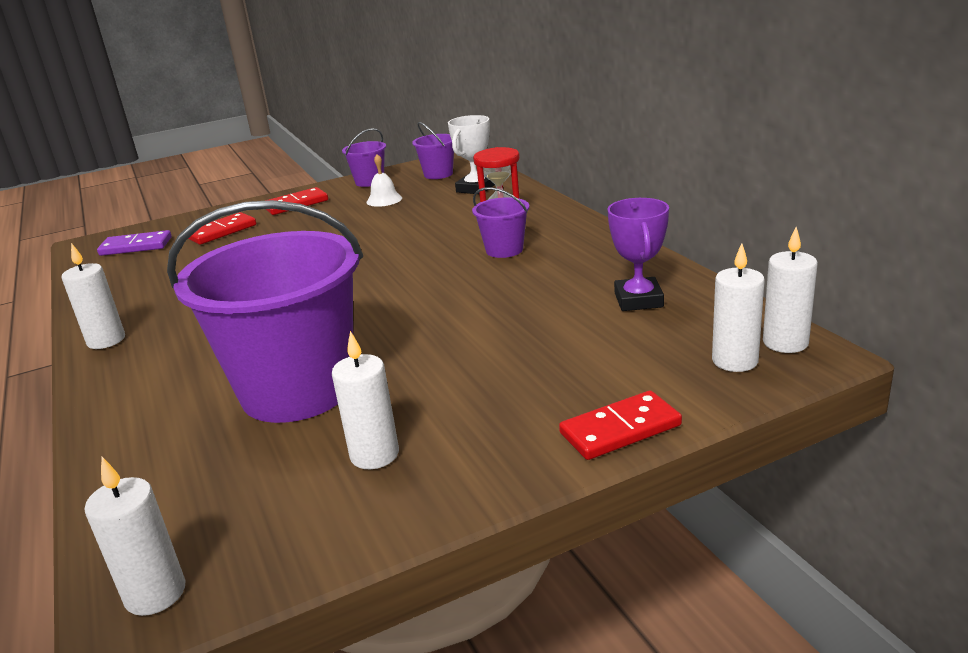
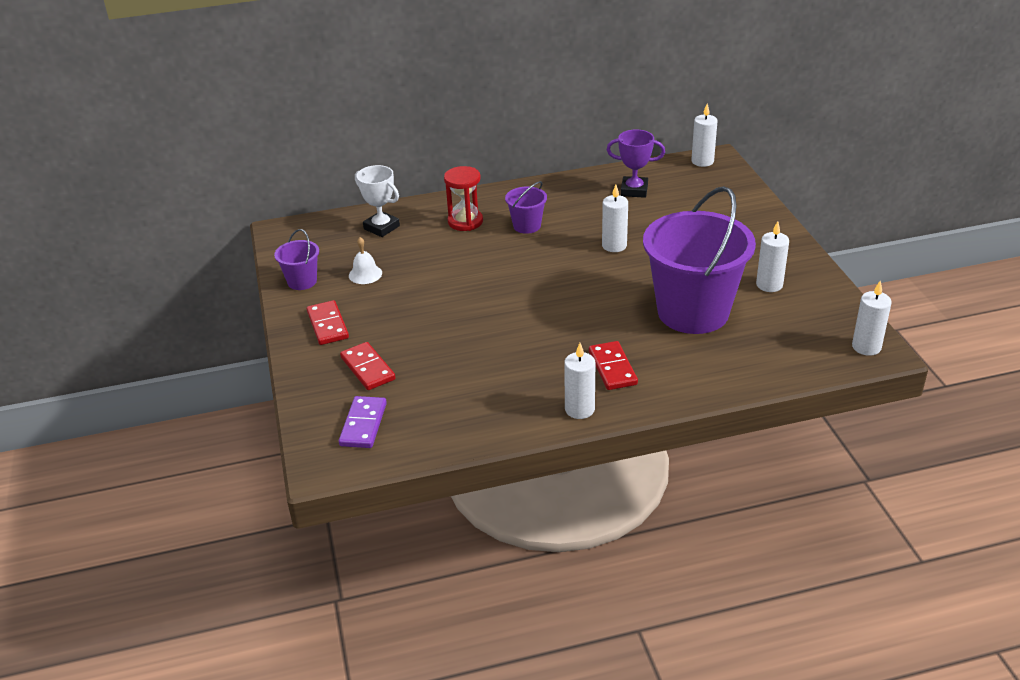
camera: 80 degrees left, 10 degrees up
(438, 174) = (321, 243): purple bucket -> none
(620, 429) = (766, 215): red domino -> red domino (612, 368)
(735, 361) = (714, 177): white candle -> white candle (614, 246)

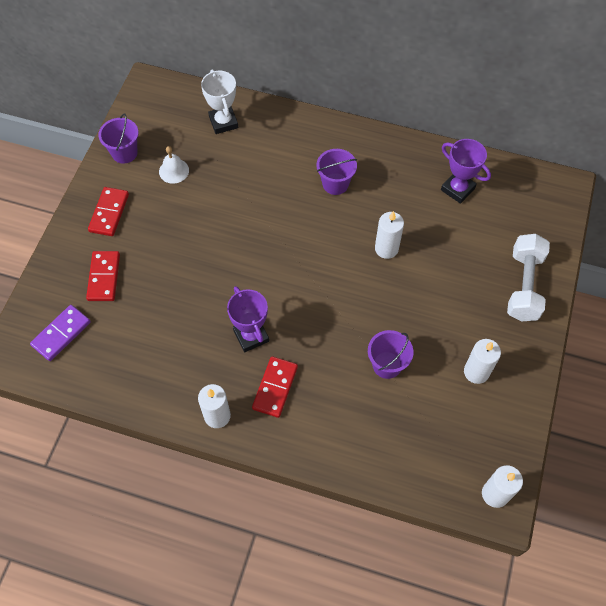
camera: 30 degrees right, 25 degrees up
(465, 221) = (291, 151): red hourglass -> none
(554, 346) = (251, 336): none -> purple trophy
(693, 312) = (387, 365): purple bucket -> purple bucket, size x0.44
(702, 161) = (548, 184): white candle -> none
(749, 222) = (524, 285): none -> white dumbbell

